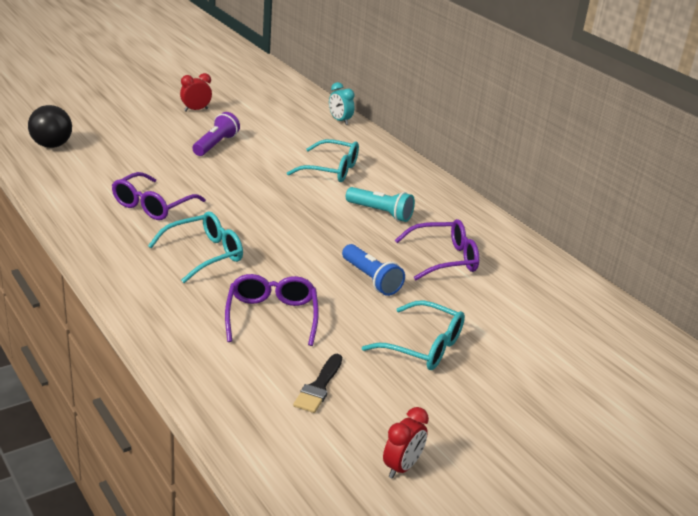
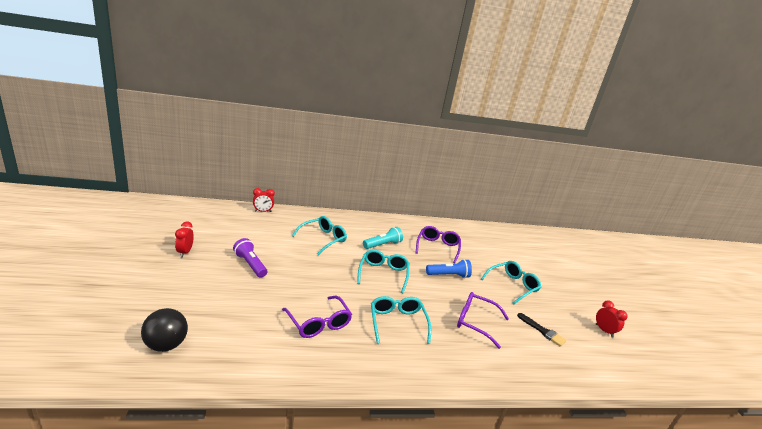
camera: 65 degrees left, 5 degrees down
(303, 226) = (383, 274): none -> turquoise glasses
(340, 121) = (263, 211): turquoise clock -> red clock

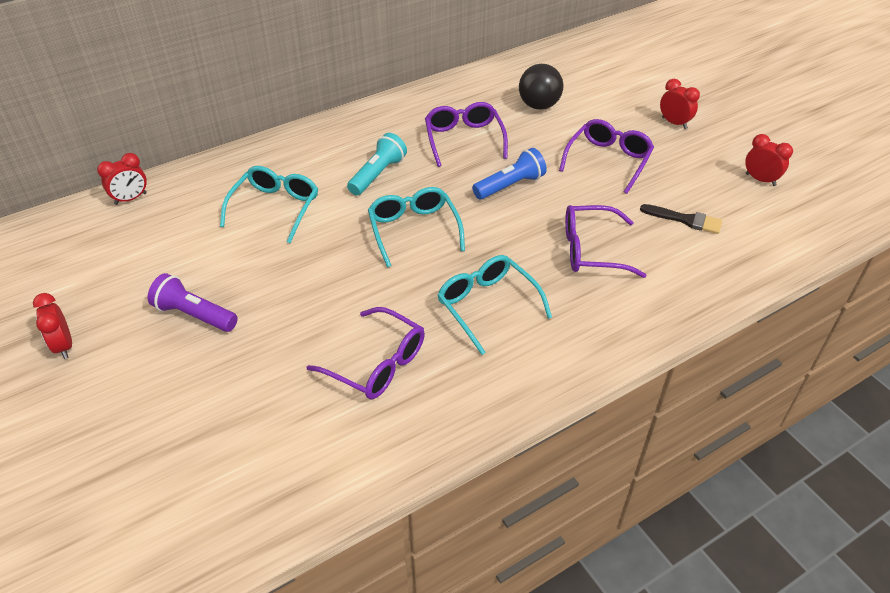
camera: 20 degrees left, 20 degrees up
(166, 345) = (179, 517): black ball -> black ball (539, 105)
(512, 286) = (608, 160): turquoise glasses -> purple glasses
(563, 284) = (674, 123): none -> red clock

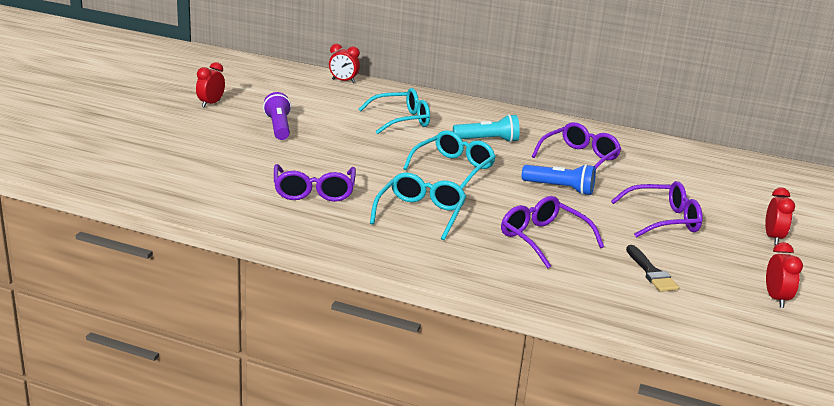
camera: 50 degrees right, 20 degrees down
(539, 105) = (676, 174): black ball -> none

